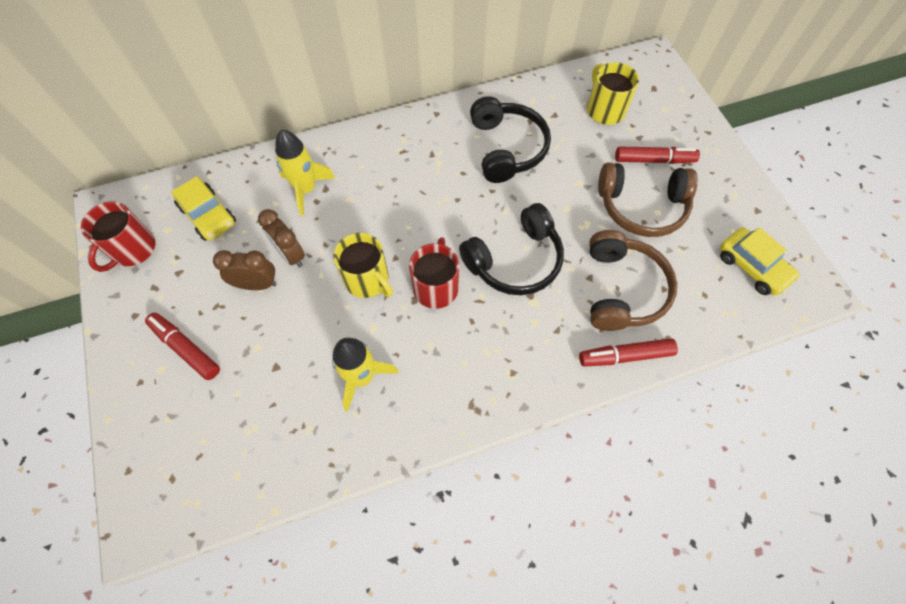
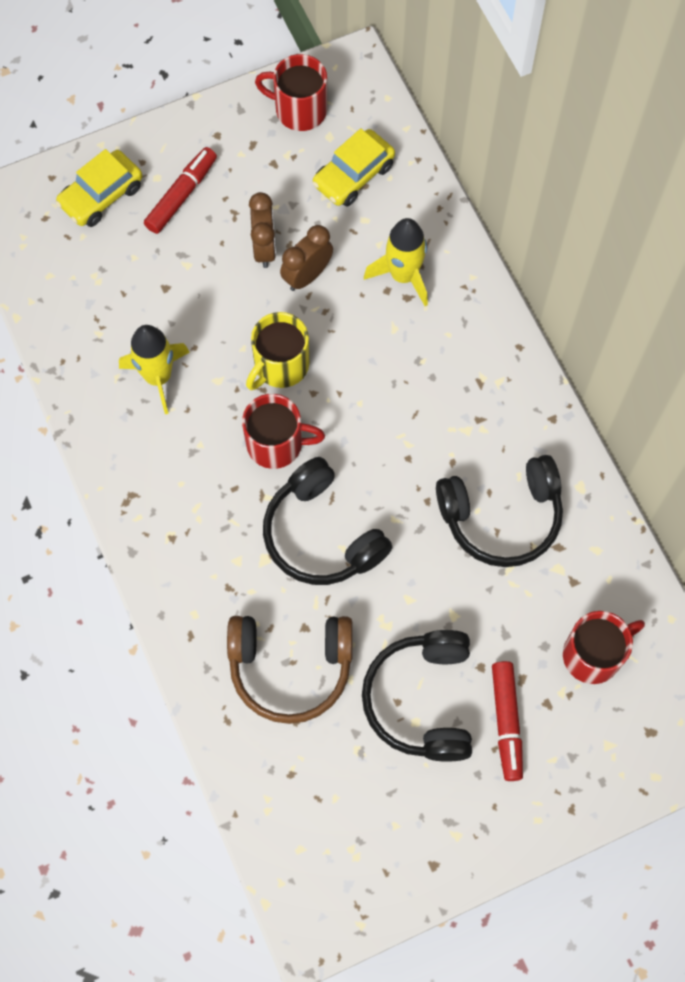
camera: 85 degrees right, 5 degrees up
(604, 110) = (593, 654): yellow mug -> red mug
(625, 356) = (200, 668): red marker -> none
(641, 207) = (421, 700): brown headphones -> black headphones
(752, 267) = (338, 844): yellow car -> yellow car (101, 195)

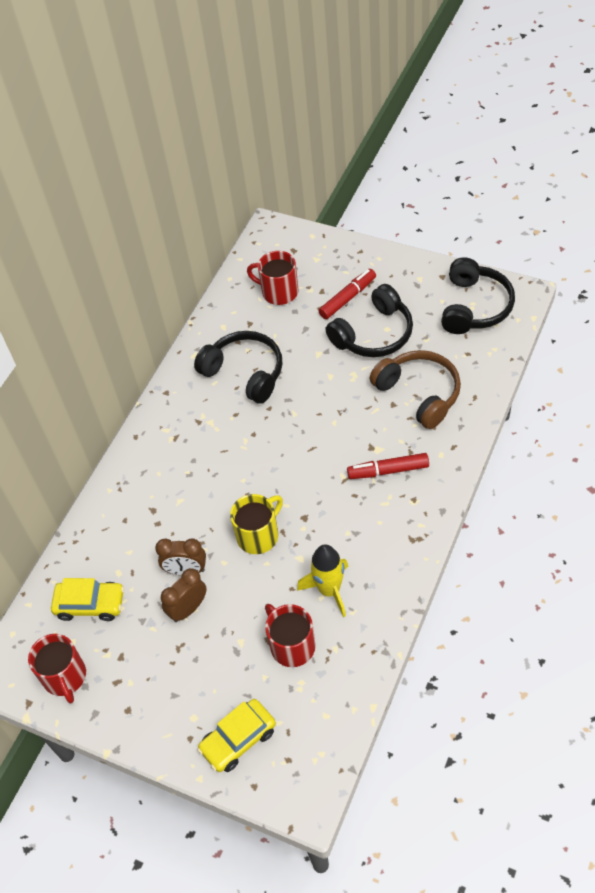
camera: 125 degrees left, 15 degrees down
(101, 195) = (238, 739): yellow car -> yellow car turned 135 degrees clockwise
(181, 195) = (193, 690): red marker -> red marker (388, 471)
(276, 444) = (308, 497): red mug -> red mug (291, 645)
(280, 365) = (258, 535): yellow mug -> yellow mug turned 45 degrees counterclockwise
(321, 534) = (337, 436): black headphones -> black headphones (475, 307)
(403, 275) = (140, 523): yellow rocket -> none

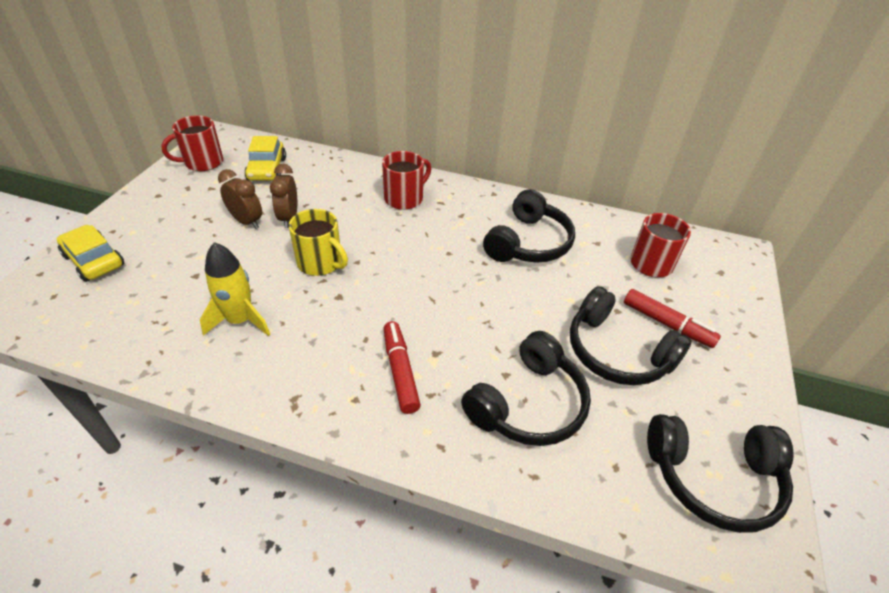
camera: 75 degrees right, 10 degrees down
(291, 645) = (182, 293): red mug -> red mug (405, 198)
(419, 393) = (528, 404): brown headphones -> black headphones

